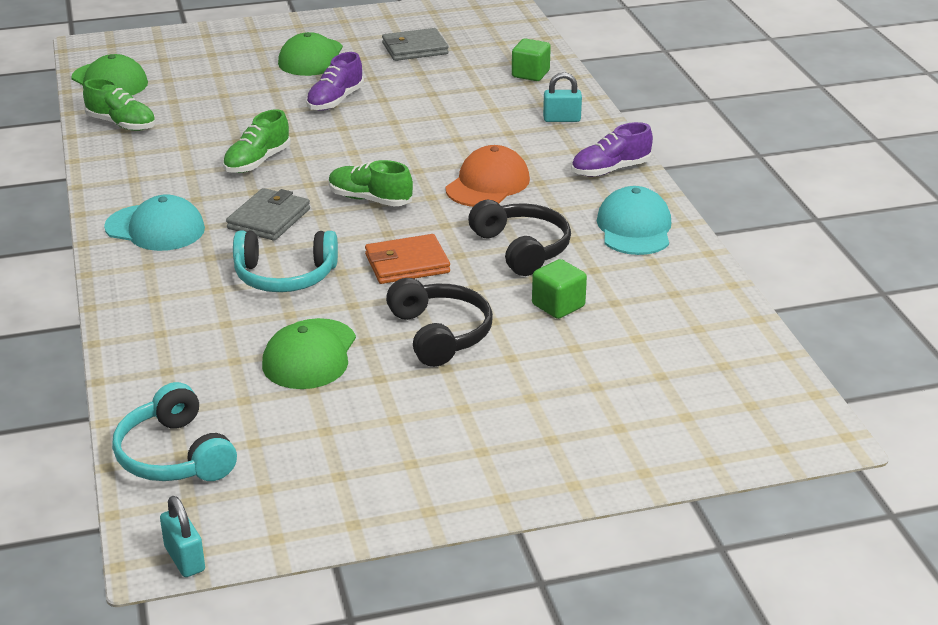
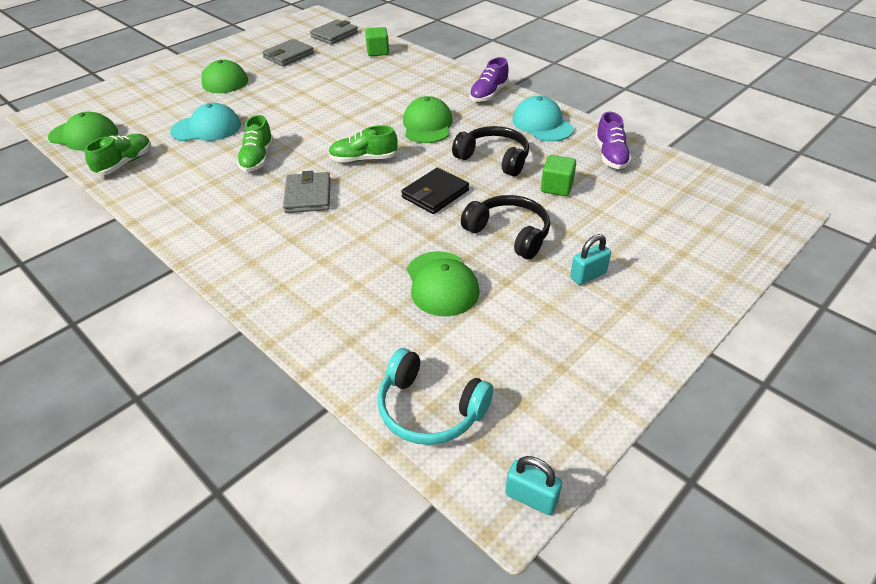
camera: 30 degrees left, 10 degrees up
(121, 124) = (124, 163): green shoe -> green shoe turned 60 degrees counterclockwise
(155, 228) = (229, 232): turquoise cap -> turquoise cap (206, 128)
(285, 276) = (363, 233): turquoise headphones -> none
(335, 101) = (270, 102): purple shoe -> purple shoe (610, 155)
(407, 264) = (435, 194): orange wallet -> black wallet
(488, 184) = (427, 125): orange cap -> green cap
(500, 36) = (334, 35): none -> grey wallet
(561, 119) = (426, 73): turquoise padlock -> turquoise padlock (588, 275)

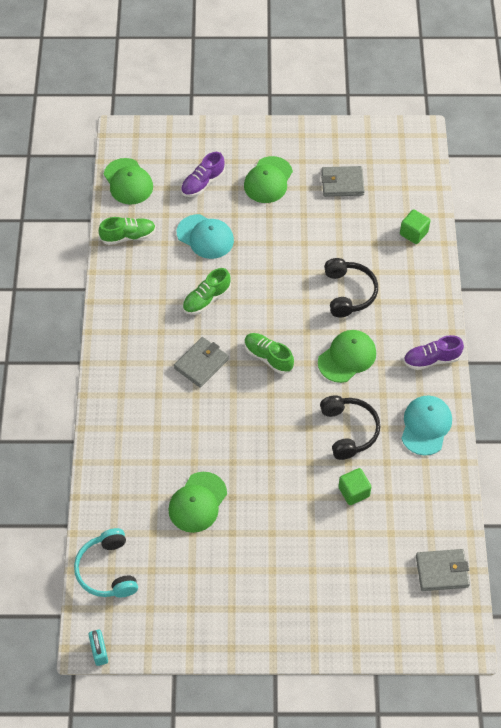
camera: 45 degrees right, 15 degrees up
(334, 35) = (407, 179): grey wallet -> grey wallet (442, 571)
(435, 194) = (274, 429): black wallet -> none
(509, 234) = (277, 501): black headphones -> black headphones (349, 293)
(588, 275) = (279, 571): turquoise padlock -> none
(610, 155) = (428, 497): purple shoe -> purple shoe (203, 183)

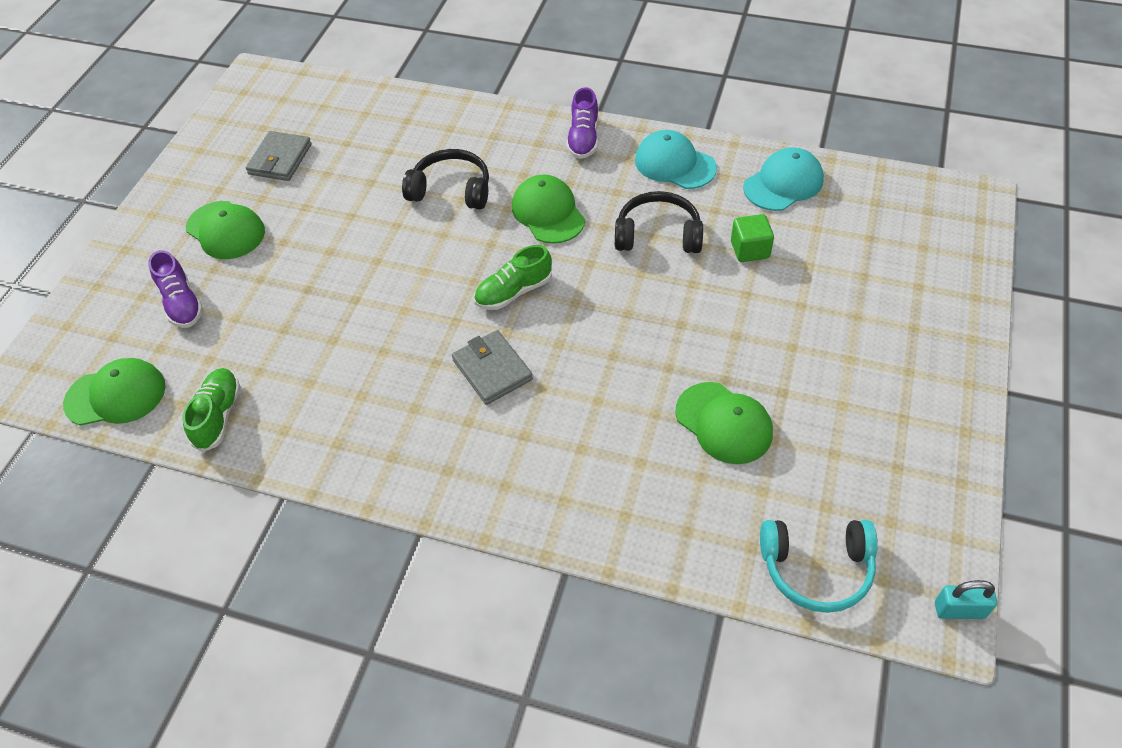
camera: 70 degrees left, 5 degrees down
(205, 237) = (277, 320): turquoise cap -> turquoise cap (783, 183)
(206, 299) = (385, 341): green shoe -> none
(413, 233) = (395, 113): green cube -> none
(442, 571) = (878, 195): grey wallet -> none

